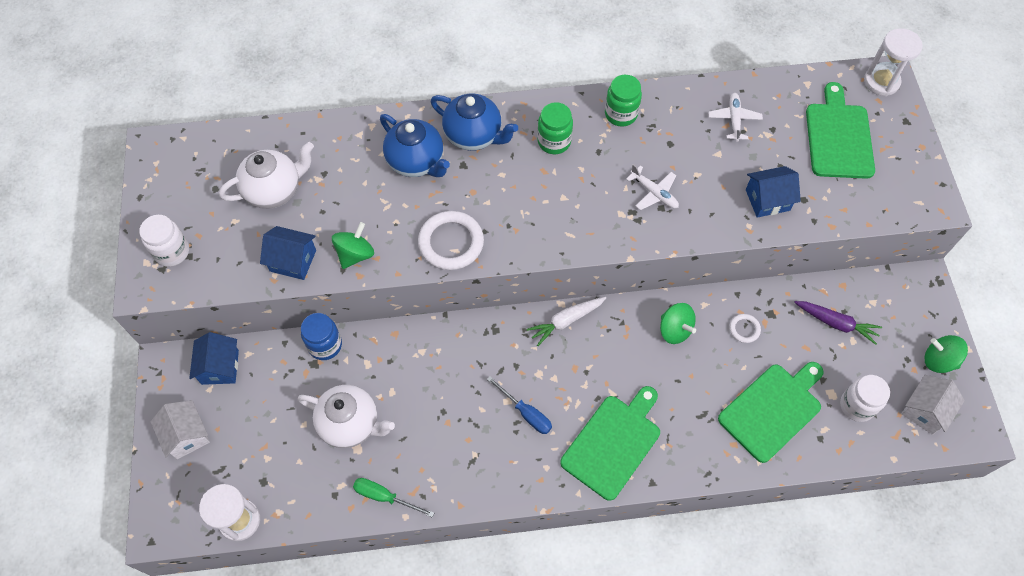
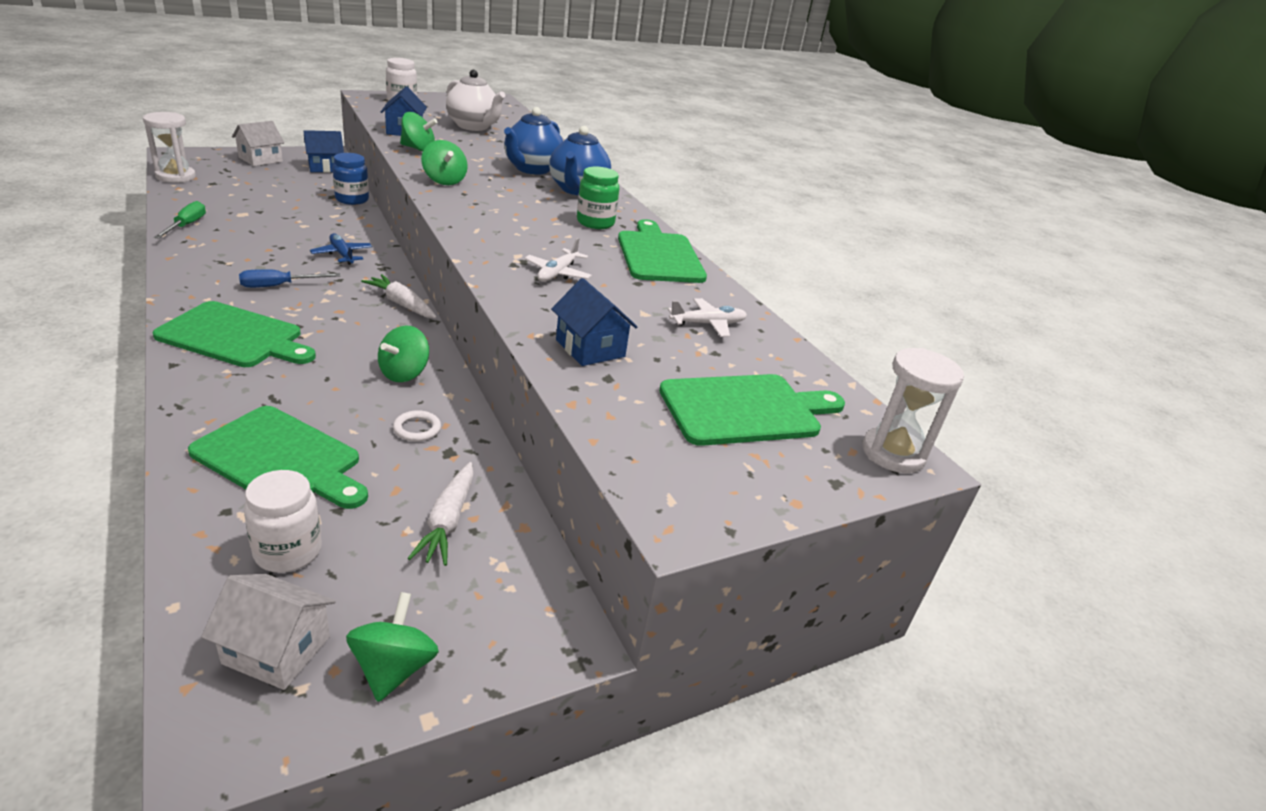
camera: 65 degrees right, 30 degrees down
(351, 424) = (268, 211): white teapot -> none
(451, 243) = (444, 181): white ring -> green spinning top
(464, 361) = (342, 254): none -> blue plane
(526, 413) = (278, 286): blue screwdriver -> blue screwdriver turned 45 degrees clockwise
(621, 114) = (659, 255): green jar -> green cutting board
(836, 323) = (447, 521): purple carrot -> white carrot

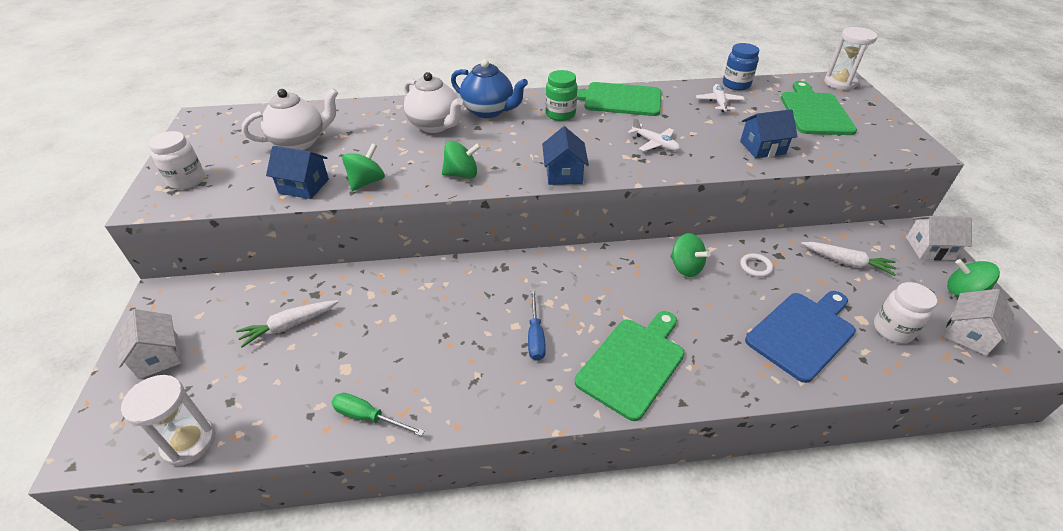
camera: 65 degrees left, 10 degrees up
(281, 459) = (802, 333): green cutting board -> blue cutting board
(325, 167) = (216, 297): blue house -> blue house (564, 174)
(342, 254) = (471, 292): blue plane -> none
(352, 199) = (330, 279): blue jar -> blue jar (736, 85)
(402, 304) = (575, 260): white carrot -> white carrot (289, 326)
(518, 641) = (929, 248): none -> white house
(531, 169) = (435, 125): blue teapot -> white teapot

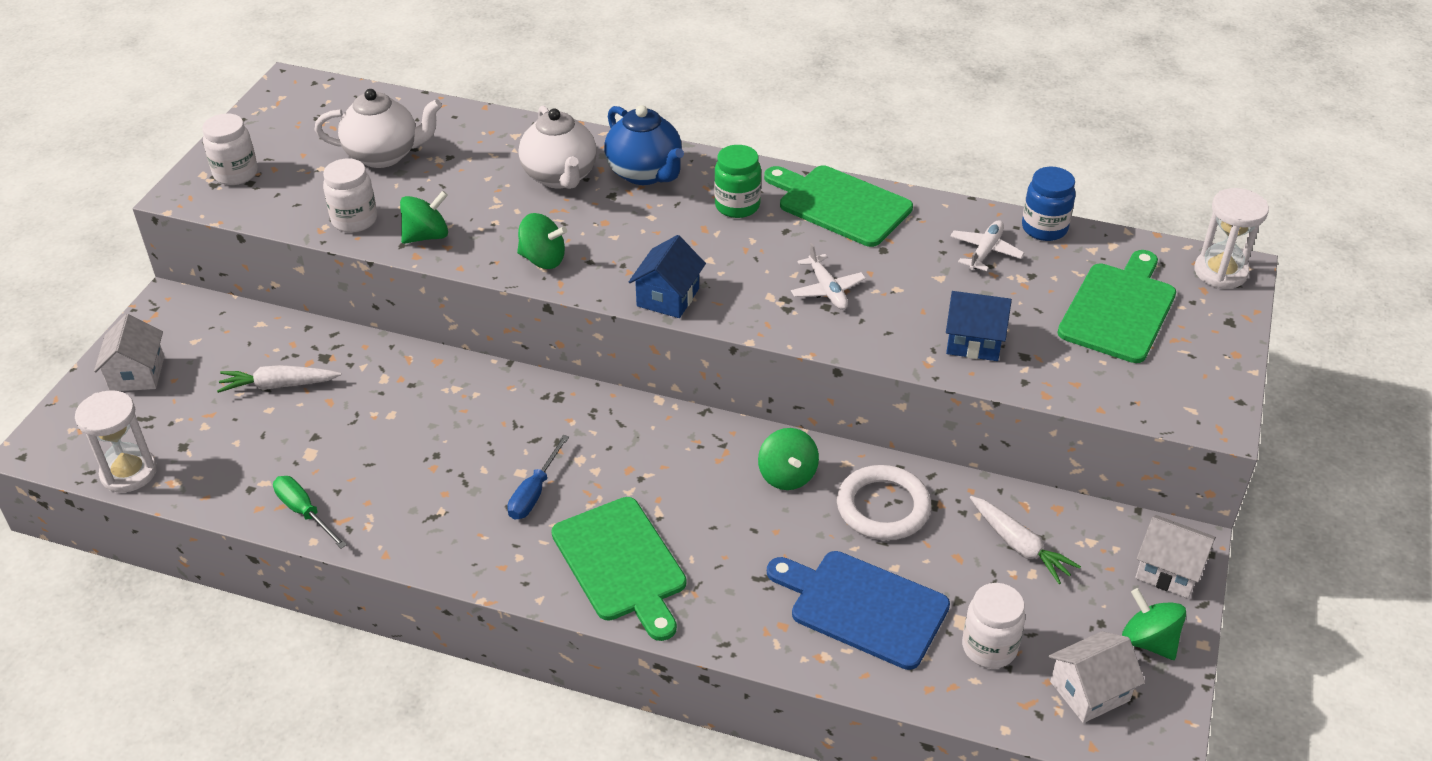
camera: 25 degrees right, 0 degrees up
(304, 186) = (354, 220): blue house -> white jar
(633, 364) = (621, 563): green cutting board -> green cutting board turned 90 degrees clockwise
(755, 267) = (883, 507): white ring -> white ring, size x2.02
(802, 333) = (863, 607): blue cutting board -> blue cutting board turned 135 degrees counterclockwise

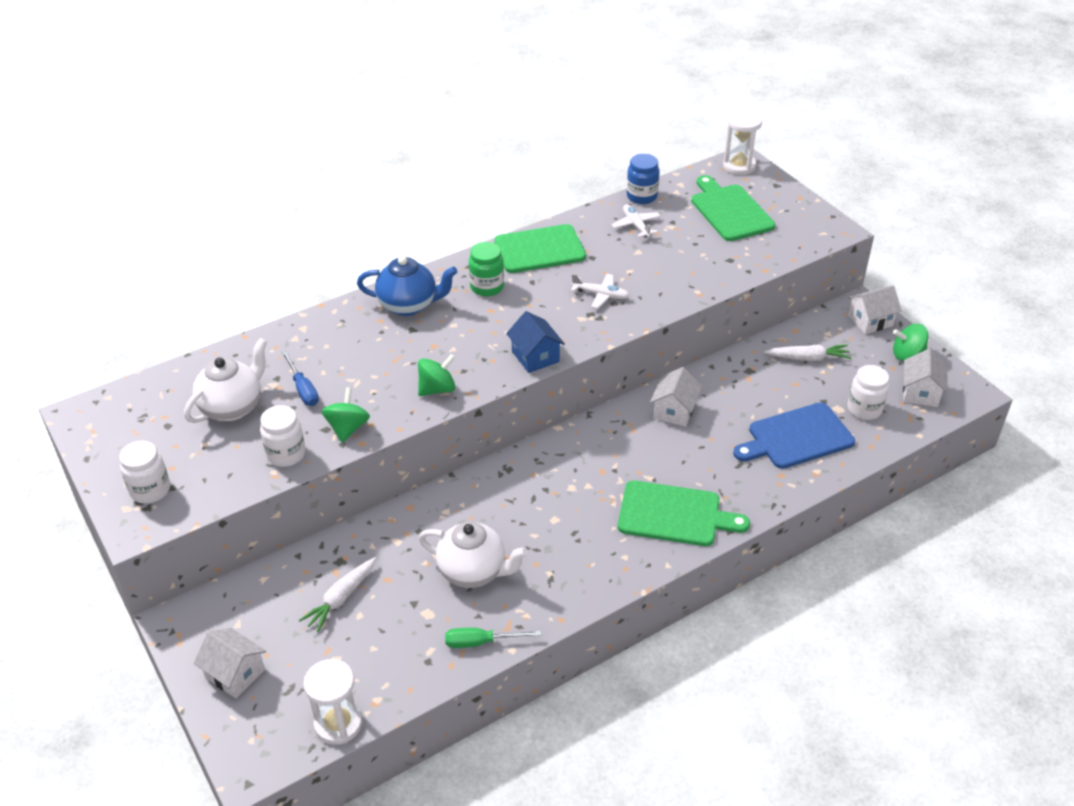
camera: 50 degrees left, 0 degrees up
(534, 492) = (578, 522): blue screwdriver -> blue screwdriver (303, 389)
(560, 177) = (365, 341): white teapot -> white teapot (473, 571)
(787, 475) = (674, 411): green spinning top -> white house
(883, 507) = (734, 389): white ring -> none
(974, 341) = (700, 269): blue house -> none

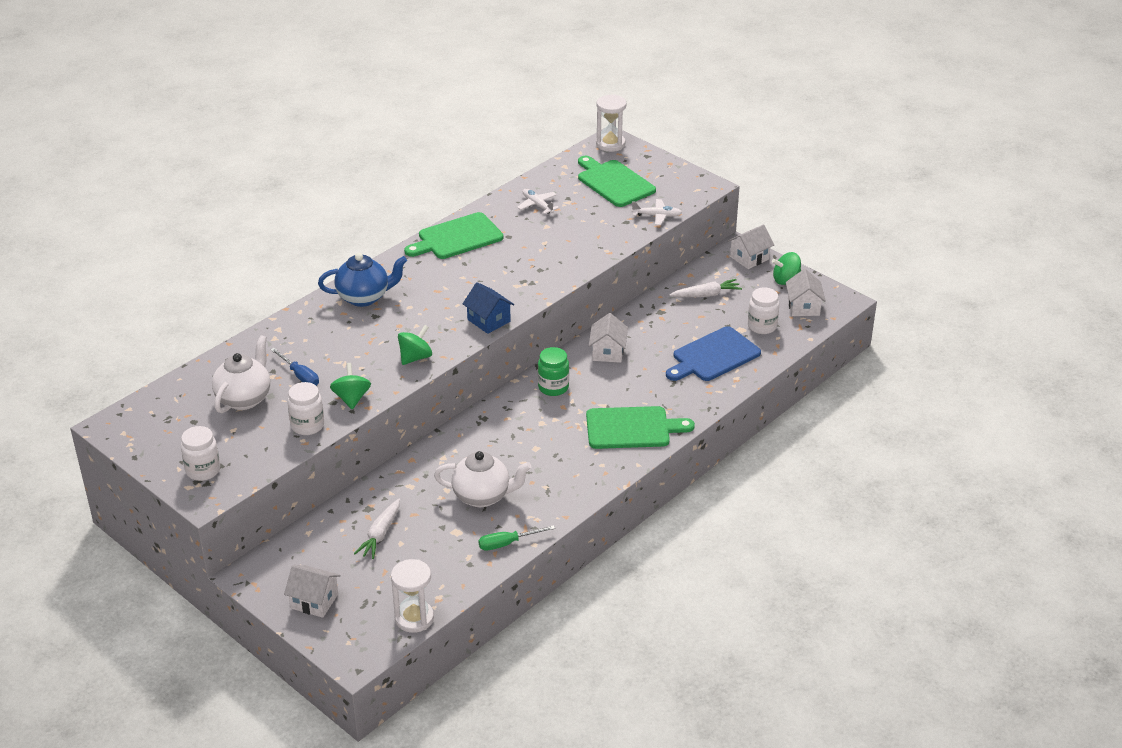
camera: 15 degrees left, 5 degrees down
(487, 287) = (426, 273): green jar -> green jar (553, 387)
(600, 295) = (526, 265): white plane -> white plane (657, 216)
(641, 196) = (534, 181): blue jar -> none

